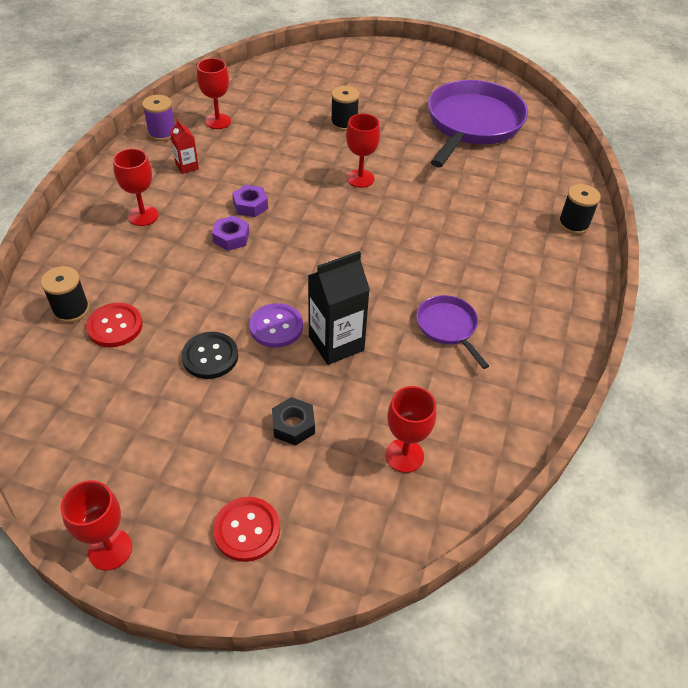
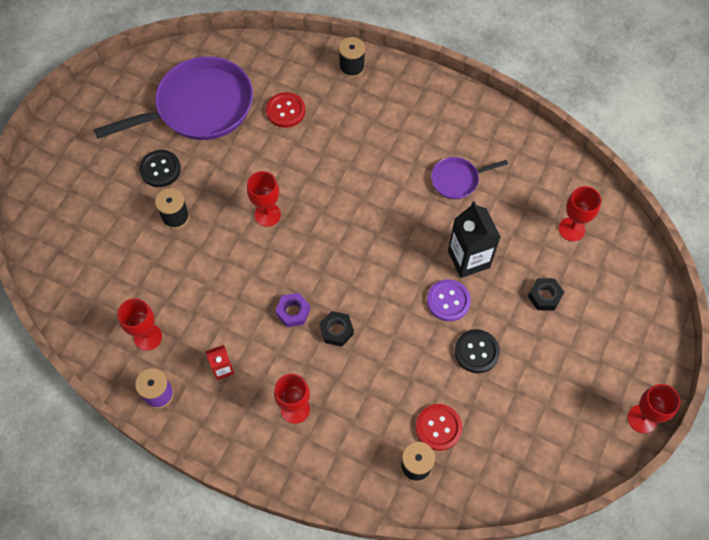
camera: 80 degrees left, 15 degrees up
(231, 238) = (336, 331): purple nut -> black nut
(247, 530) = (627, 332): red button -> red button (285, 111)
(393, 109) = (160, 169): none -> black button
(472, 124) = (199, 107): purple pan -> purple pan turned 120 degrees clockwise

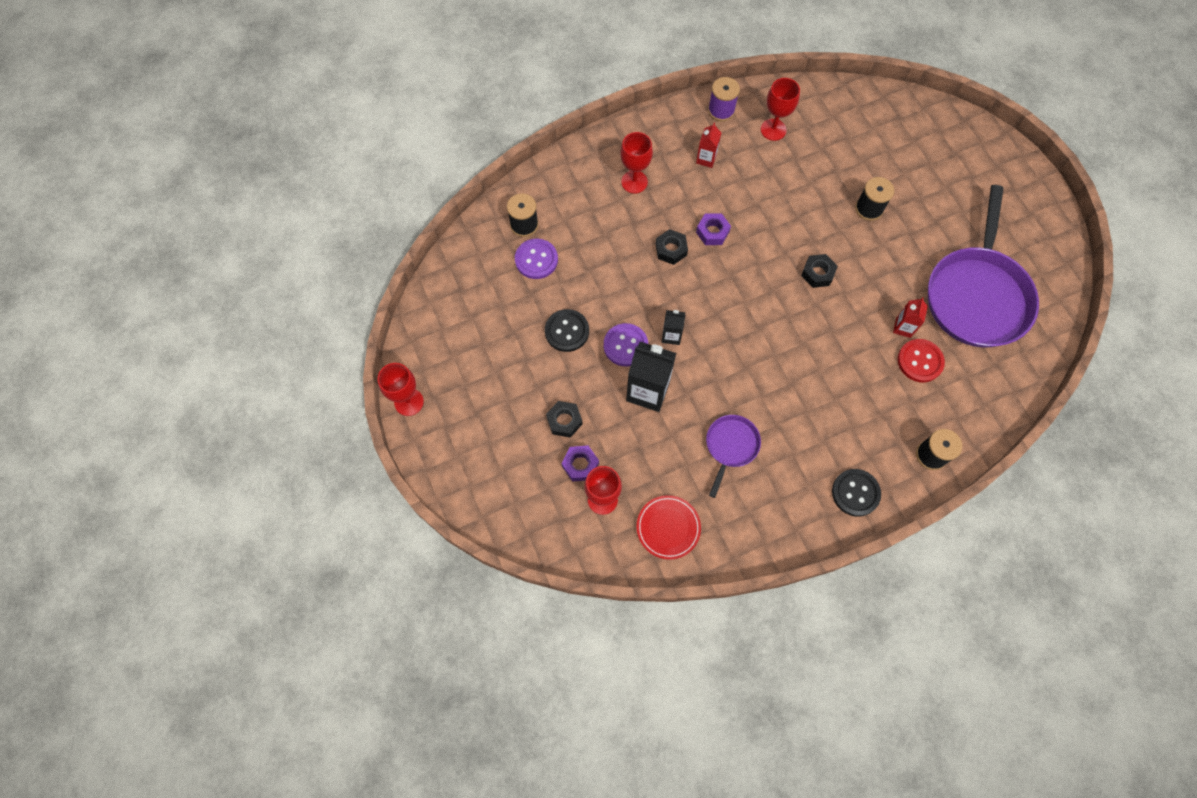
camera: 130 degrees right, 5 degrees up
(160, 169) = (927, 226): black button -> black button (855, 493)
(266, 135) = (903, 327): none -> red carton
(267, 214) = (817, 273): red goblet -> black nut
(410, 276) = (671, 335): none -> black carton
(438, 427) = (536, 260): red button -> purple button
(548, 177) = (668, 528): none -> red plate
(563, 261) = (580, 465): none -> purple nut

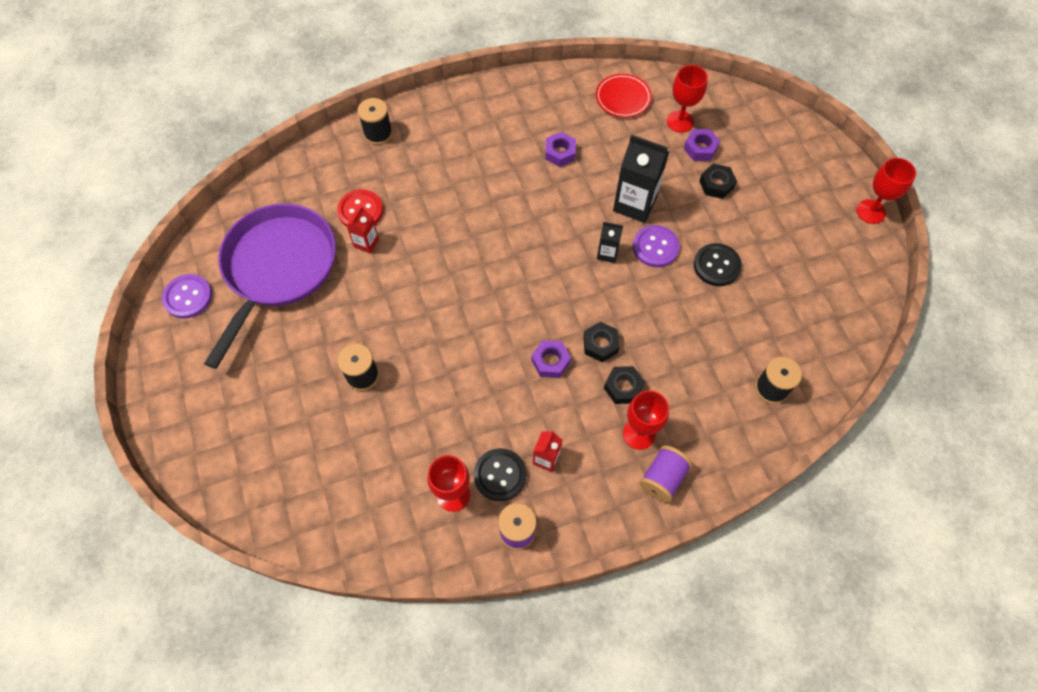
camera: 175 degrees left, 5 degrees down
(536, 260) = (754, 345): purple button -> purple button (188, 297)
(614, 152) = (663, 478): none -> purple spool
(730, 446) = (560, 153): purple pan -> purple nut
(817, 273) = (441, 305): black nut -> black nut (623, 387)
(855, 493) = (454, 111): black button -> black button (500, 475)

